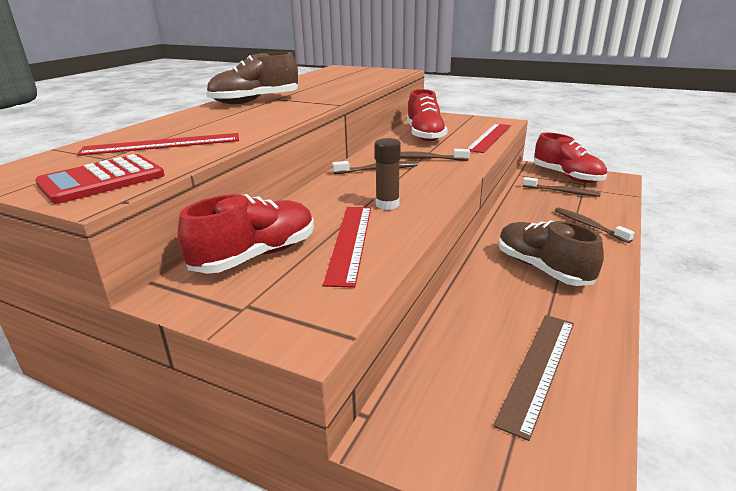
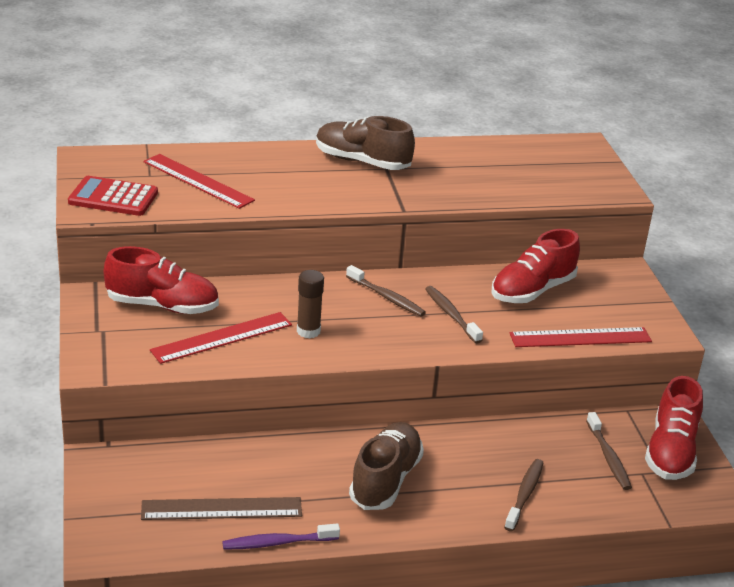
camera: 50 degrees right, 5 degrees up
(609, 351) = (278, 543): none -> purple toothbrush

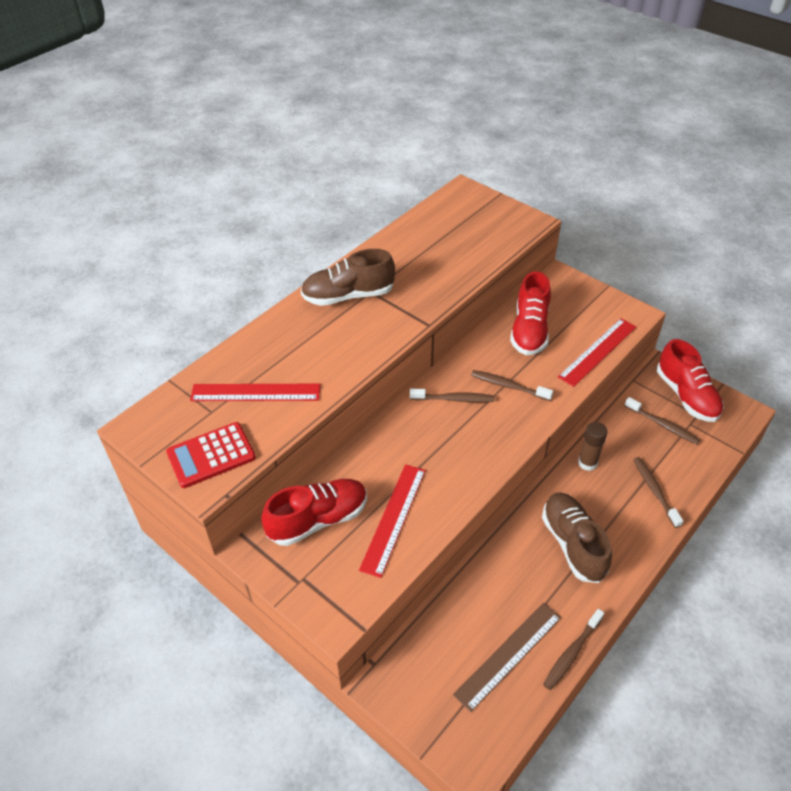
camera: 35 degrees left, 15 degrees up
(278, 543) = (572, 653): purple toothbrush -> brown toothbrush
(308, 331) = (441, 468): brown glue stick -> brown glue stick (587, 463)

